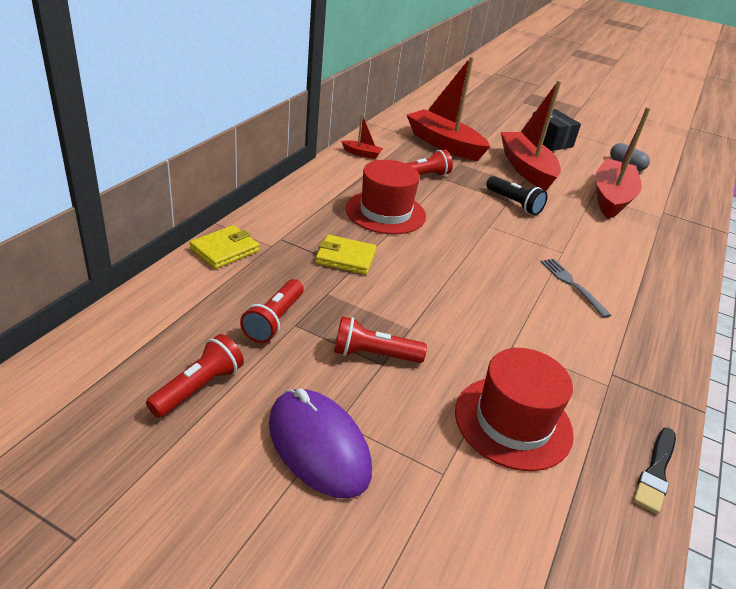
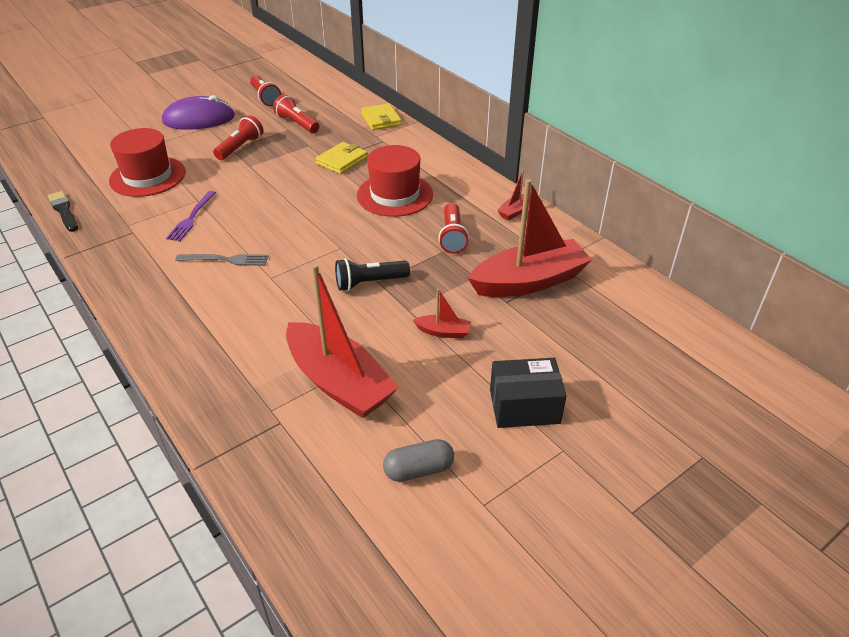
camera: 120 degrees right, 5 degrees up
(526, 169) = (443, 332): red boat -> red boat, size x0.43
(545, 335) = (191, 218): none -> purple fork

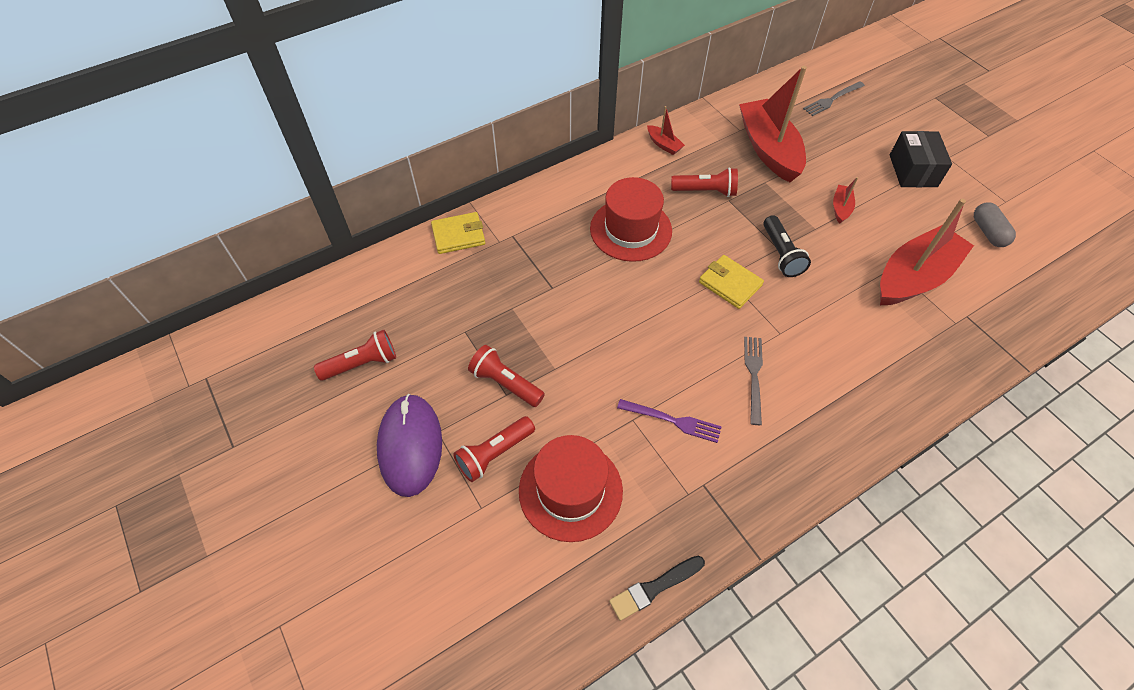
camera: 85 degrees left, 15 degrees up
(297, 124) = (451, 322): red flashlight -> red flashlight (494, 454)
(342, 160) = (554, 274): yellow wallet -> yellow wallet (730, 284)
(645, 341) = (832, 100): none -> grey fork

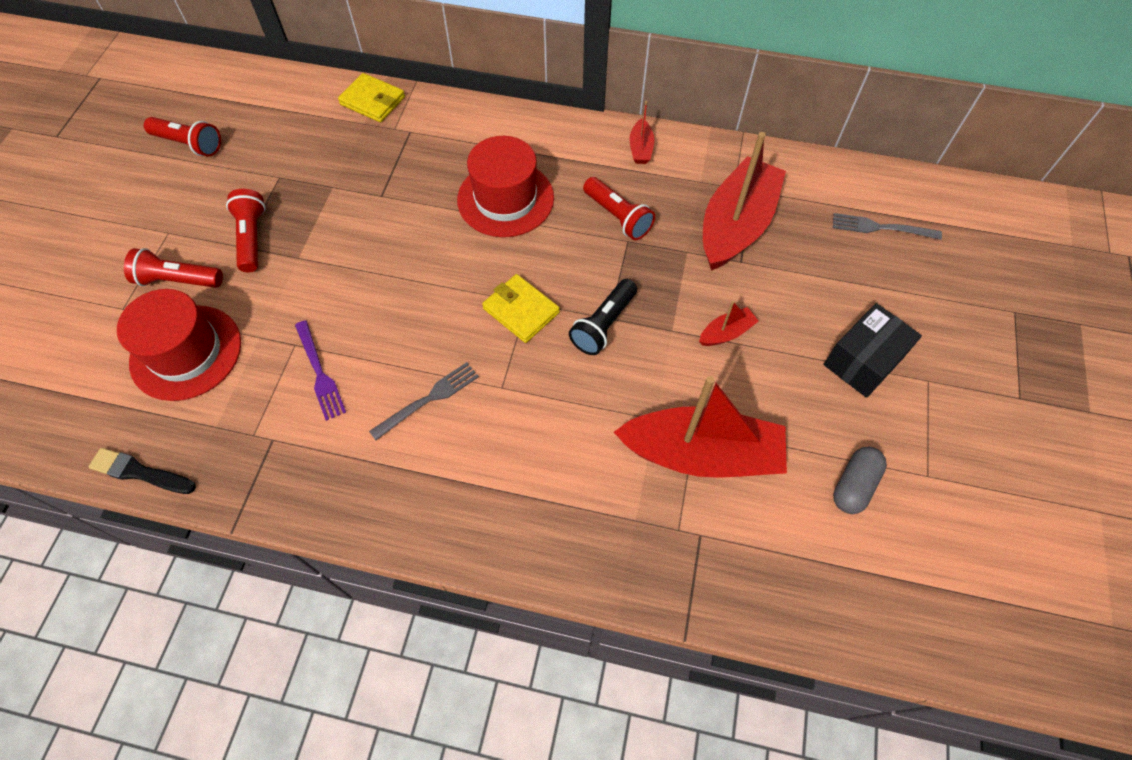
camera: 45 degrees right, 5 degrees up
(410, 446) = (141, 226): purple mouse -> none
(730, 284) = (521, 310): yellow wallet -> yellow wallet turned 45 degrees counterclockwise

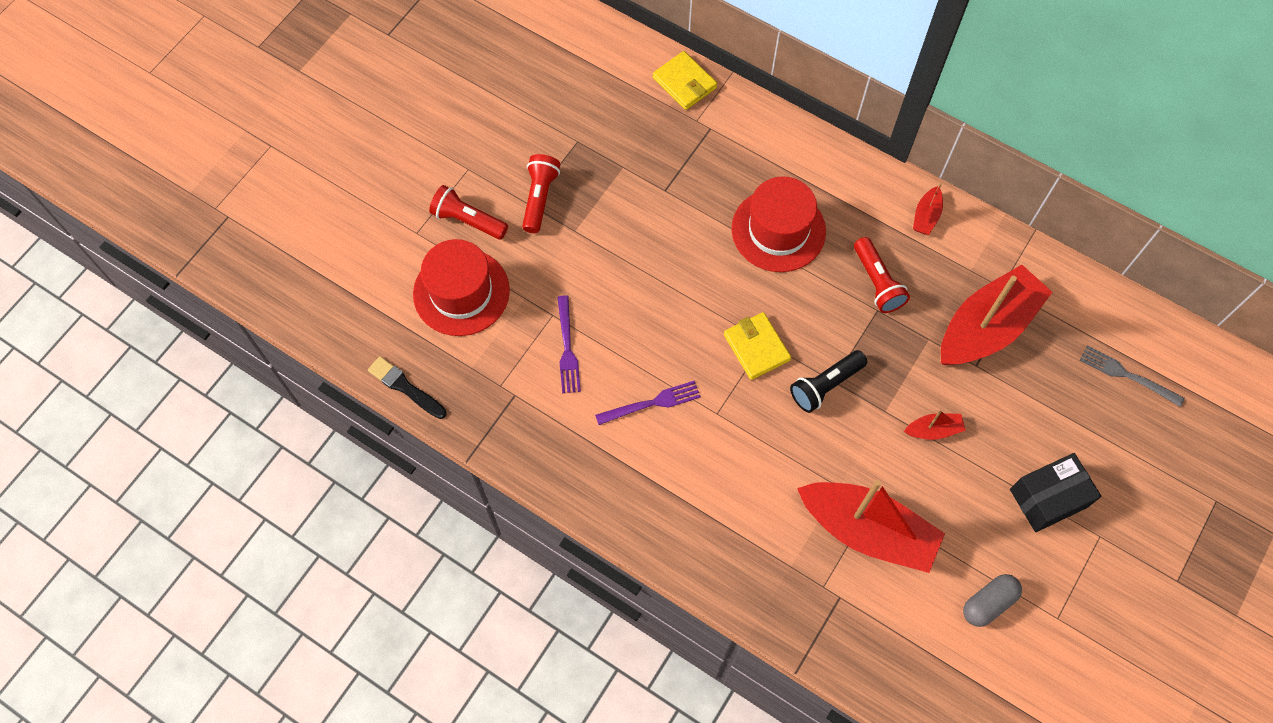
camera: 20 degrees right, 5 degrees up
(189, 144) = (504, 80): red flashlight -> none
(429, 399) = (652, 403): grey fork -> purple fork

